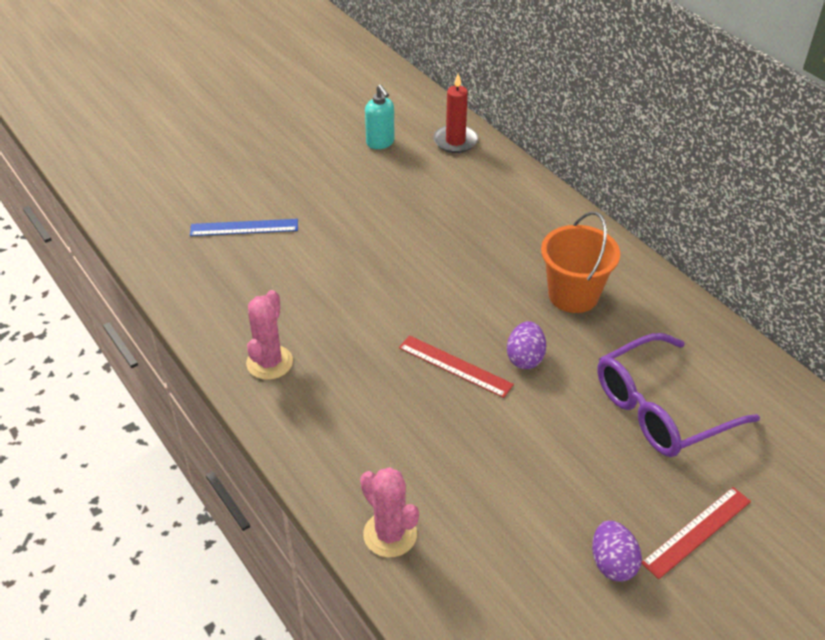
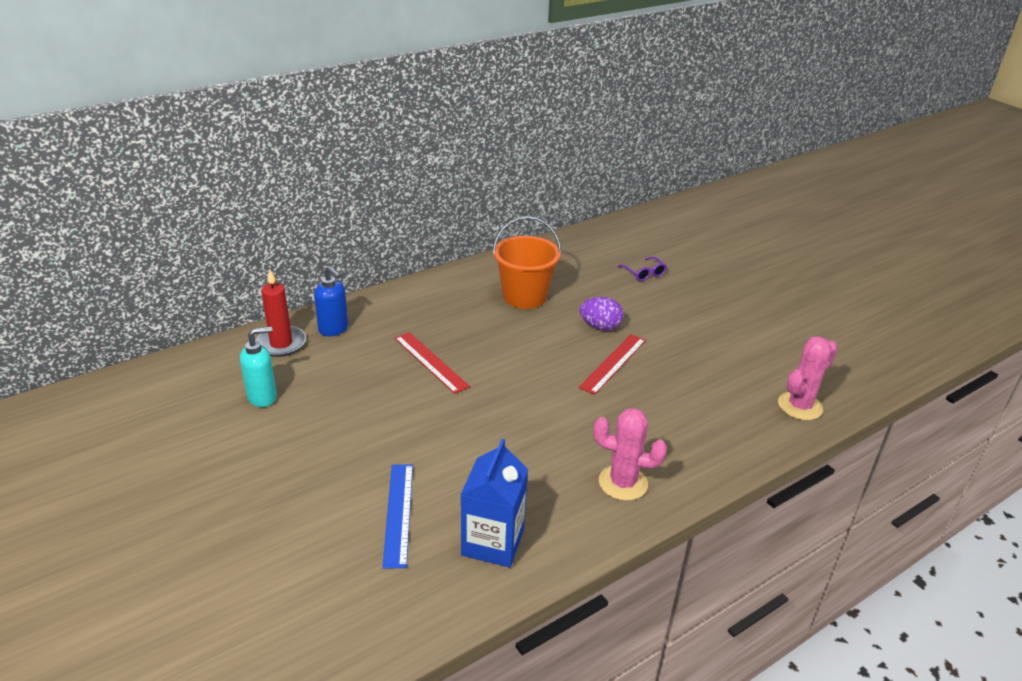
camera: 90 degrees left, 10 degrees down
(208, 280) = (493, 542): none -> blue carton
(483, 167) = (334, 329): none -> blue soap dispenser
(612, 563) = (784, 308): purple egg -> none
(661, 409) = (644, 273): purple glasses -> purple glasses, size x0.40
(697, 531) = (746, 274): red ruler -> red ruler (430, 362)

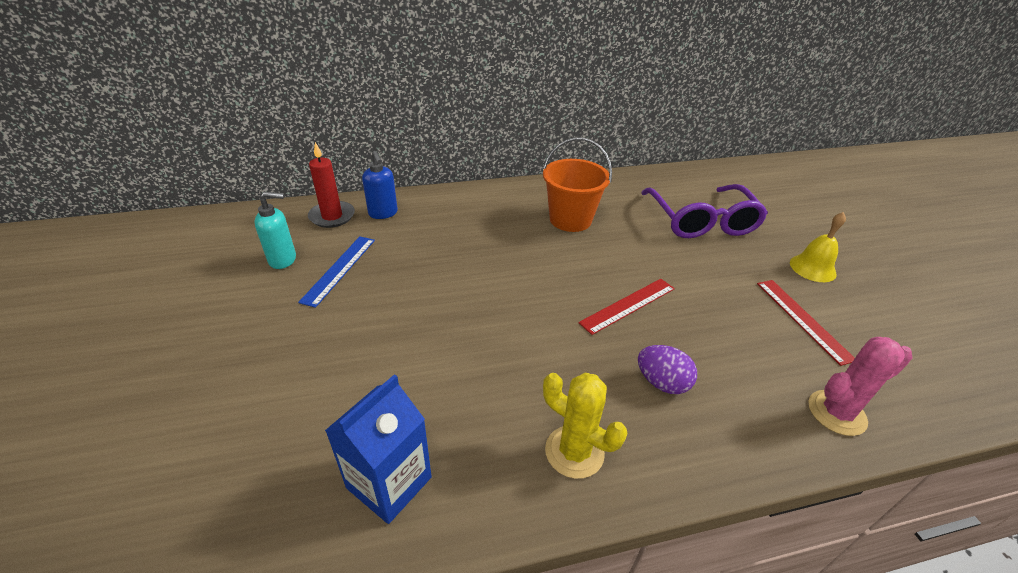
camera: 20 degrees right, 5 degrees up
(398, 513) = (317, 414): blue ruler -> blue ruler (339, 269)
(430, 362) = (447, 261): red ruler -> red ruler (802, 319)
(600, 326) = (631, 264): purple egg -> purple egg (662, 382)
(623, 483) = (574, 451): pink cactus -> yellow cactus
(644, 273) = (701, 221): purple glasses -> purple glasses, size x2.49
(750, 297) = (812, 268): none -> yellow bell

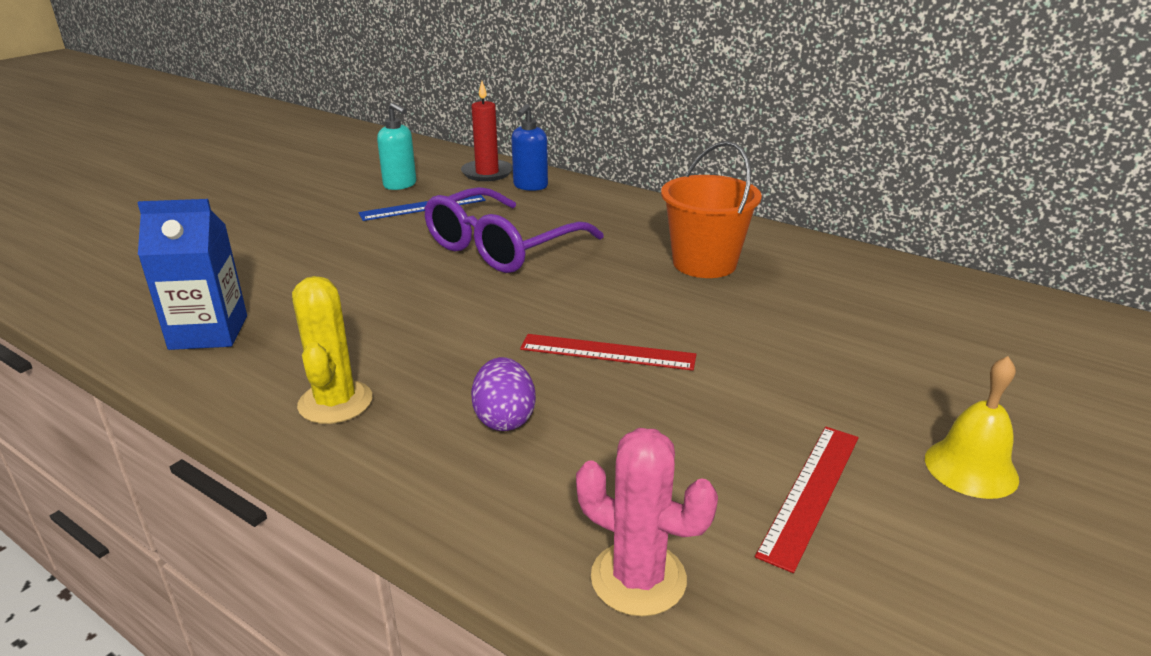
camera: 50 degrees right, 10 degrees down
(701, 221) = (889, 340): purple glasses -> purple glasses (502, 247)

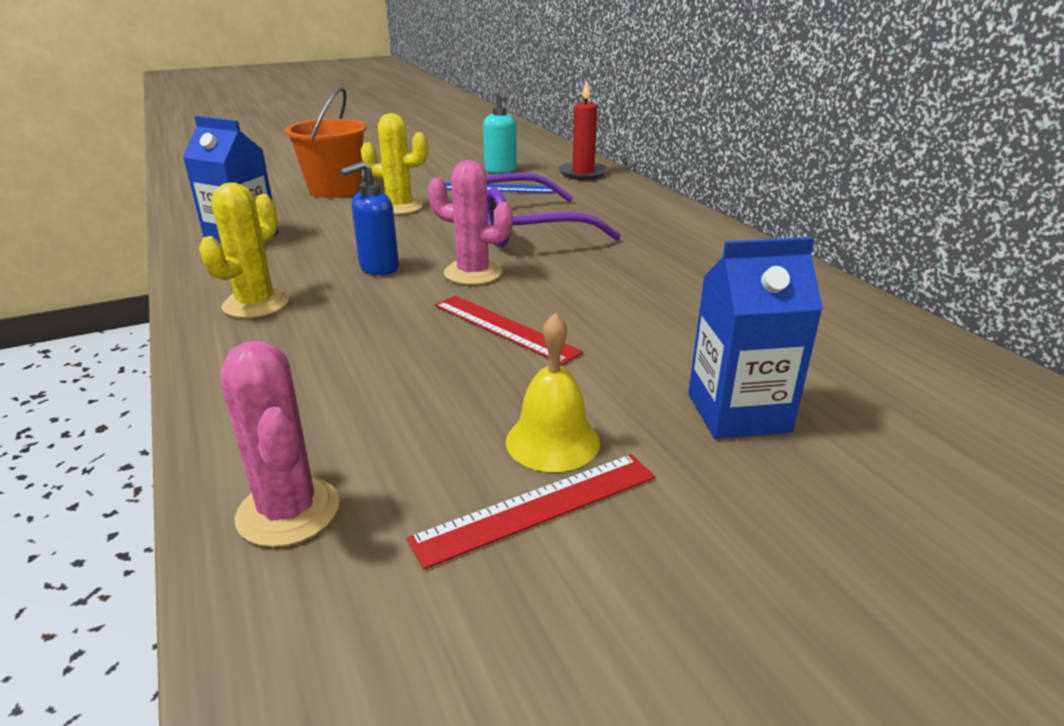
camera: 30 degrees right, 0 degrees up
(345, 251) = (399, 207): none -> yellow cactus
(504, 419) = (354, 352): purple egg -> none
(513, 306) = (473, 273): none -> pink cactus
(530, 186) = (607, 189): blue soap dispenser -> blue soap dispenser (378, 268)
(704, 263) = (694, 281): orange bucket -> orange bucket (335, 189)
(853, 368) = (738, 412): none -> blue carton
(971, 468) = (755, 556): yellow bell -> yellow bell (552, 441)

